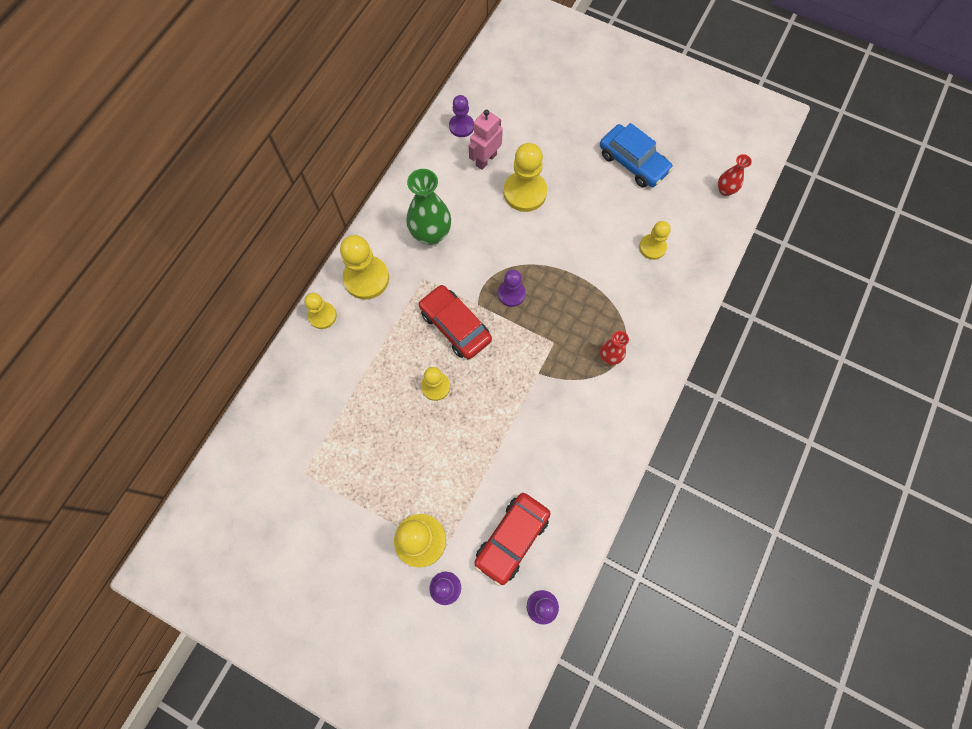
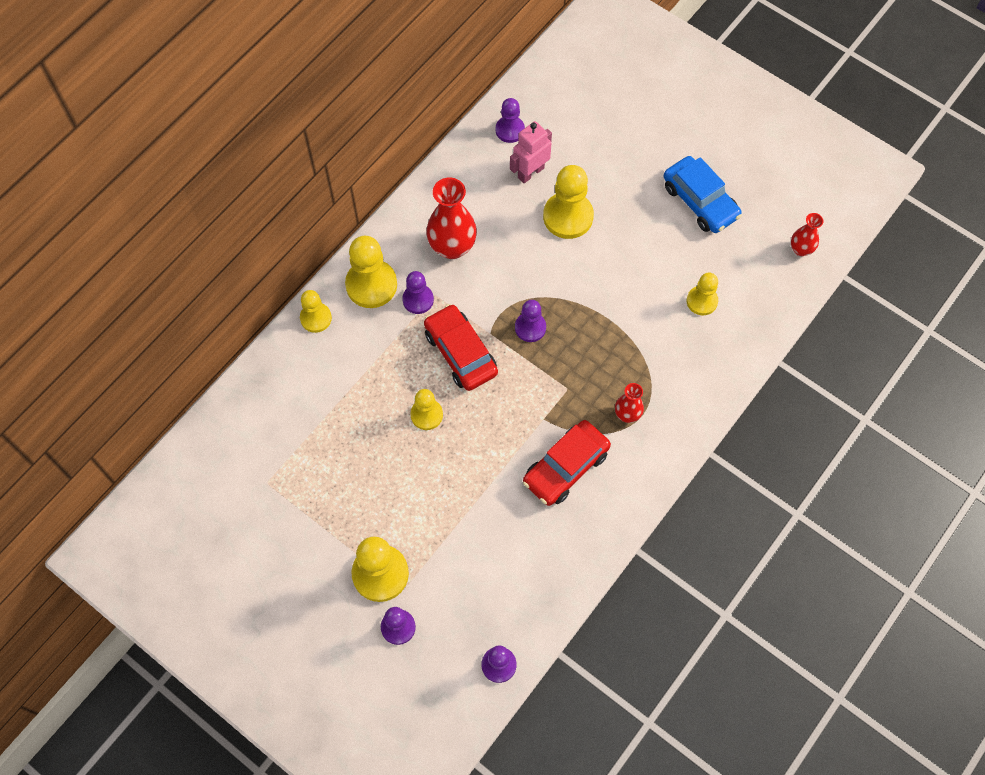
camera: 10 degrees right, 5 degrees down
(409, 285) = (418, 300): none -> purple pawn
(431, 234) = (452, 247): green vase -> red vase
(512, 539) = (479, 589): red car -> red car (566, 467)

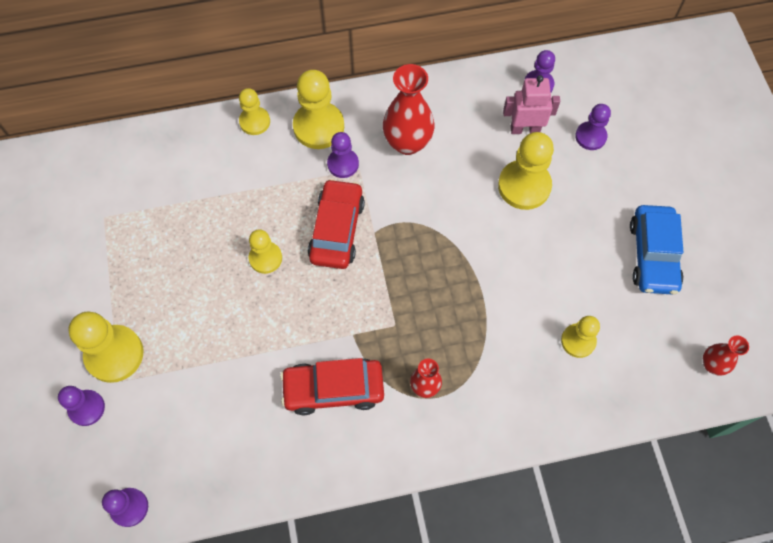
camera: 40 degrees right, 0 degrees up
(530, 327) = (410, 252): purple pawn -> purple pawn (590, 136)

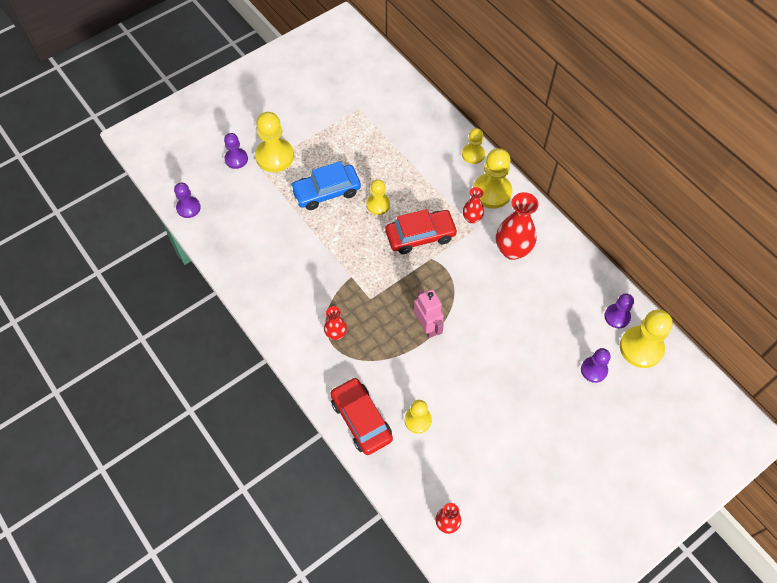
camera: 65 degrees right, 5 degrees down
(333, 389) = (308, 281): red car -> red car (361, 419)
(343, 164) = (472, 218): purple pawn -> red vase
(524, 186) = (522, 339): yellow pawn -> yellow pawn (641, 348)
(525, 129) = (571, 322): pink robot -> pink robot (427, 327)
(653, 255) = (516, 450): blue car -> blue car (326, 192)

